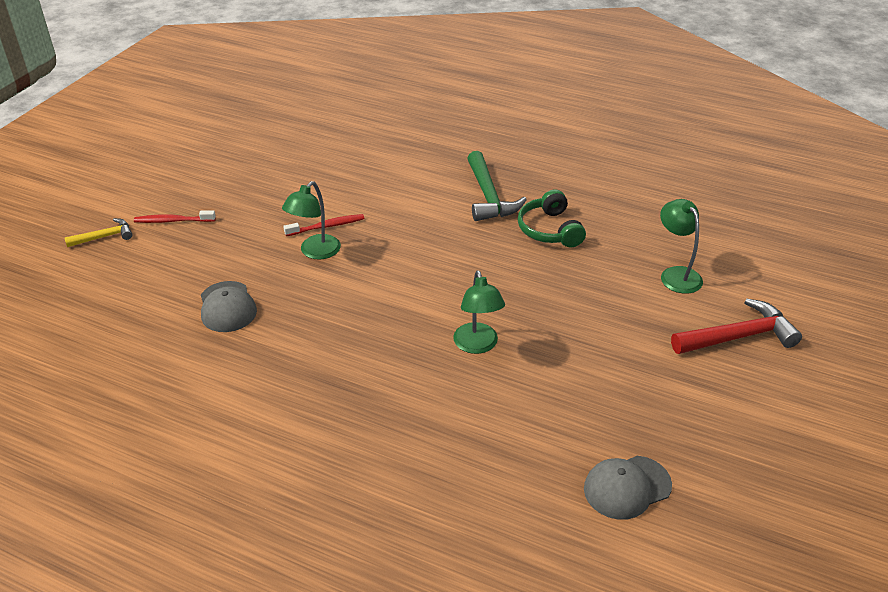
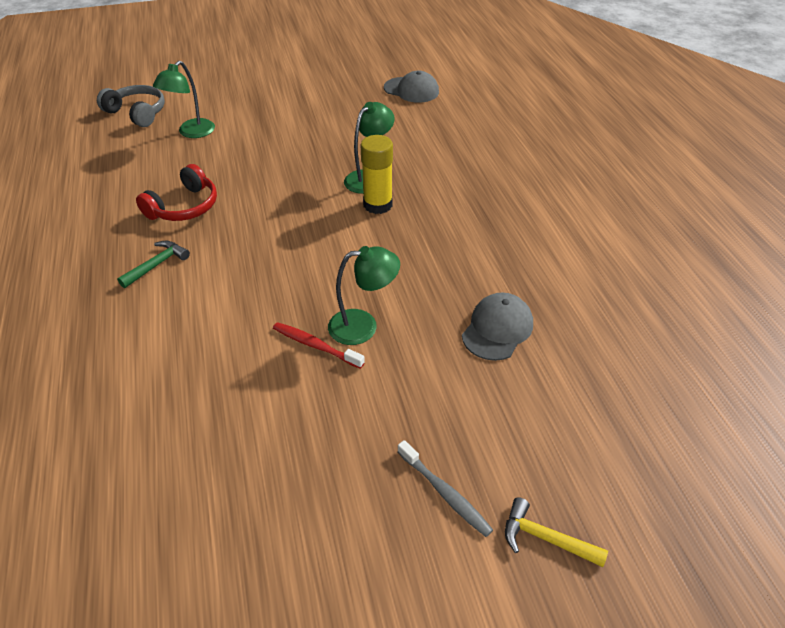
camera: 130 degrees left, 5 degrees up
(173, 221) = (445, 493): red toothbrush -> grey toothbrush
(432, 329) = (377, 205): none -> yellow glue stick
(488, 196) = (157, 265): green hammer -> green hammer, size x0.57
(549, 230) = (184, 207): green headphones -> red headphones
(738, 337) = (240, 94): red hammer -> none
(750, 256) = (137, 113): none -> grey headphones

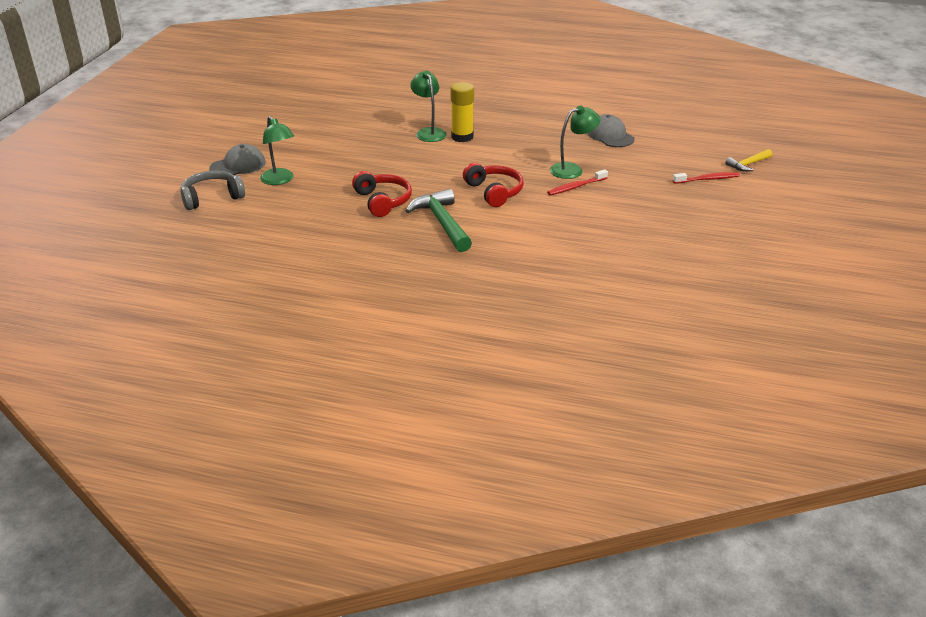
camera: 60 degrees left, 10 degrees down
(157, 265) = (442, 223): green hammer -> green hammer, size x1.74
(255, 278) = (494, 192): none -> red headphones
(363, 326) = (572, 169): green lamp -> green lamp turned 45 degrees clockwise
(411, 90) = (337, 91): grey cap -> grey cap (238, 165)
(445, 493) = (707, 179): grey toothbrush -> red toothbrush

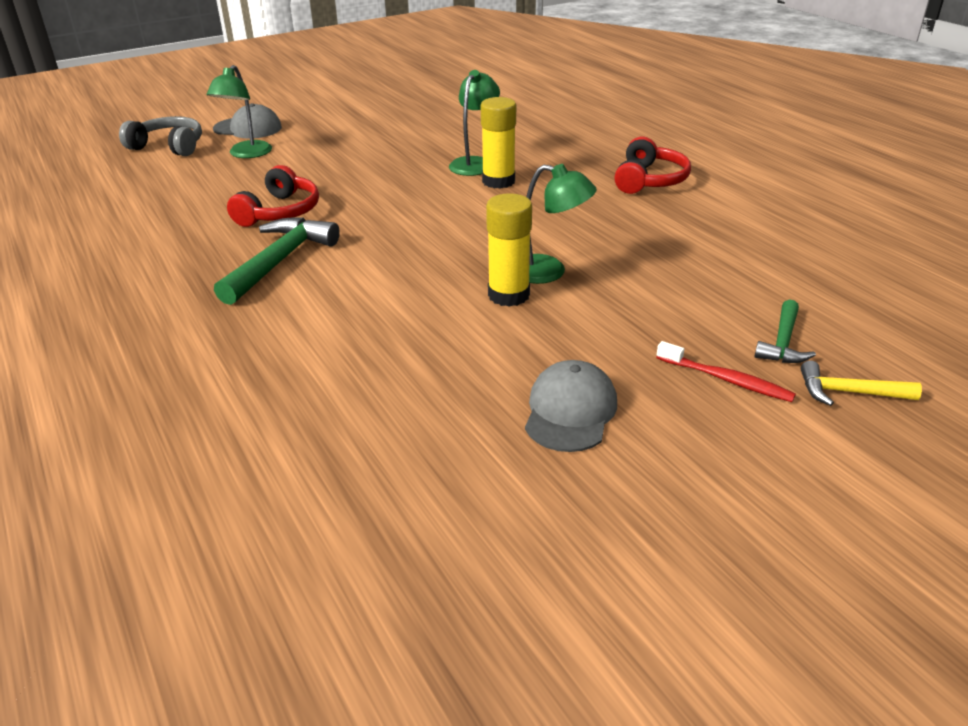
camera: 45 degrees right, 0 degrees up
(494, 192) = (403, 255): red headphones -> red headphones (649, 180)
(576, 187) = (508, 295): red toothbrush -> yellow glue stick
(610, 135) = (689, 252): grey cap -> grey cap (570, 411)
(702, 157) = (782, 342): none -> green hammer

